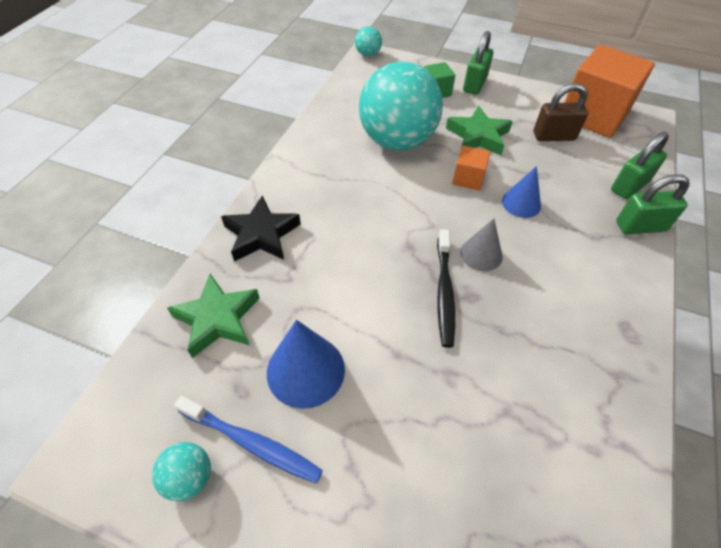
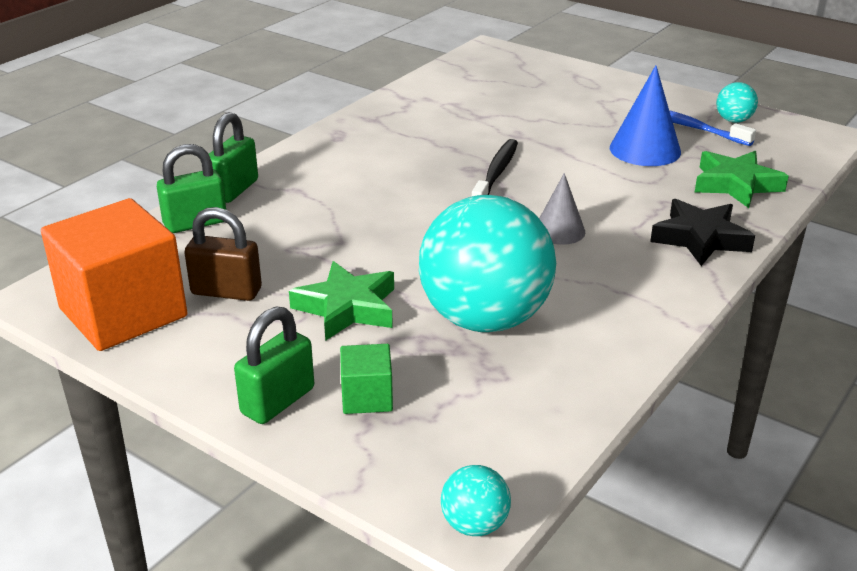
camera: 165 degrees left, 20 degrees down
(468, 178) = (404, 258): orange cube -> none
(481, 254) = (438, 192): grey cone -> grey cone (559, 231)
(521, 203) = (354, 225): blue cone -> none
(640, 226) = (234, 190): green padlock -> green padlock turned 75 degrees counterclockwise

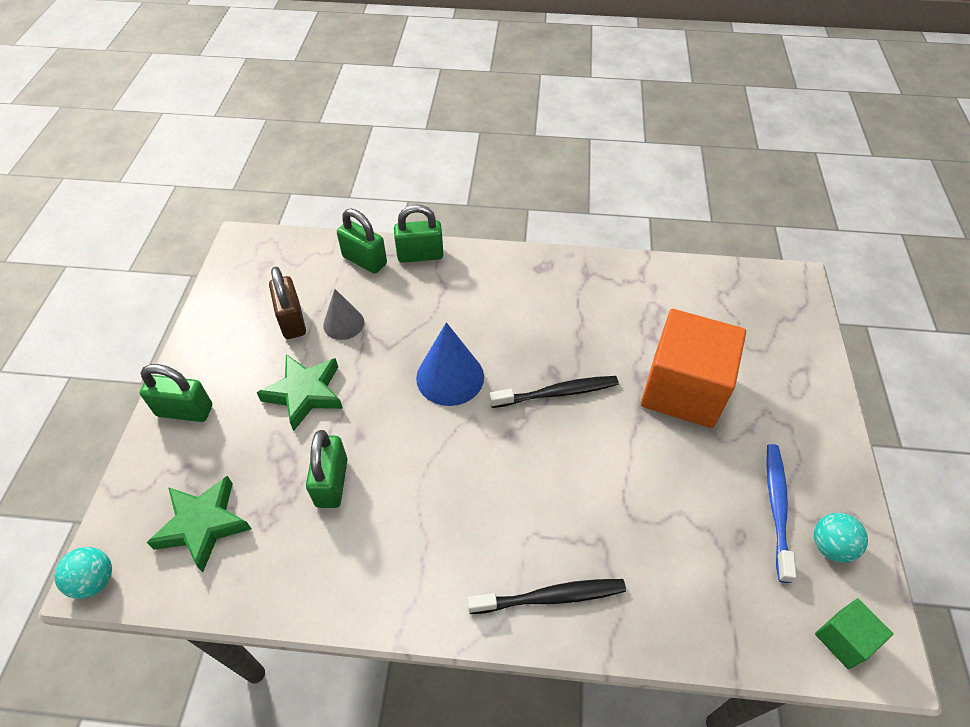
camera: 60 degrees right, 20 degrees up
(123, 312) = (244, 286): orange cube -> orange cube (683, 389)
(367, 397) = (207, 456): green cube -> green cube (844, 639)
(485, 319) = (332, 482): turquoise ball -> green padlock
(559, 231) = (492, 478): grey cone -> grey cone (343, 323)
(645, 149) = (692, 487): blue cone -> blue cone (450, 377)
(700, 238) = (550, 597): black star -> black toothbrush
(736, 185) = (682, 595): green star -> green star (203, 525)

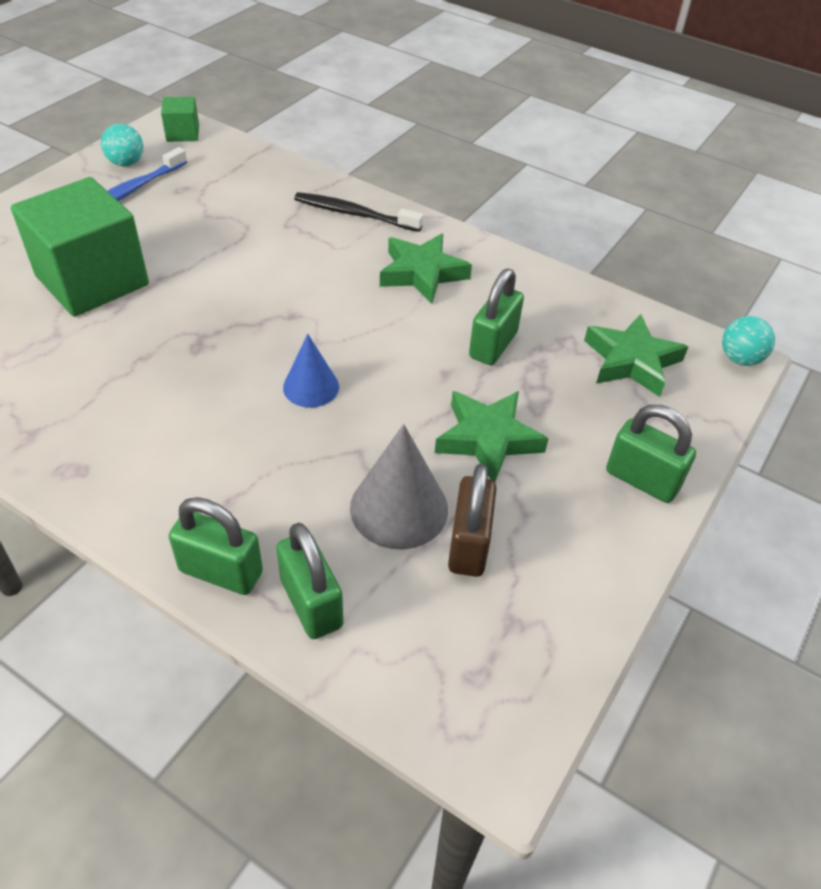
camera: 155 degrees left, 5 degrees down
(343, 323) = (399, 508): grey cone -> grey cone, size x1.57
(433, 541) = (422, 273): none -> green star
(450, 377) = (311, 387): blue cone -> blue cone, size x0.64
(557, 393) = (214, 326): black toothbrush -> none
(683, 389) = (92, 280): orange cube -> green cube

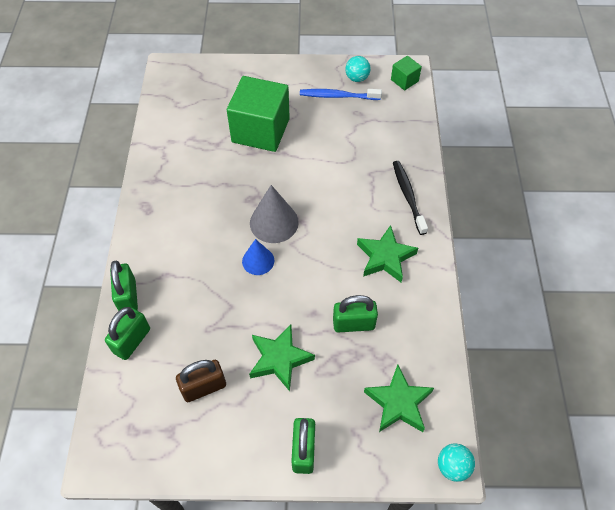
camera: 60 degrees right, 10 degrees up
(399, 508) = (206, 344): grey cone -> grey cone (274, 222)

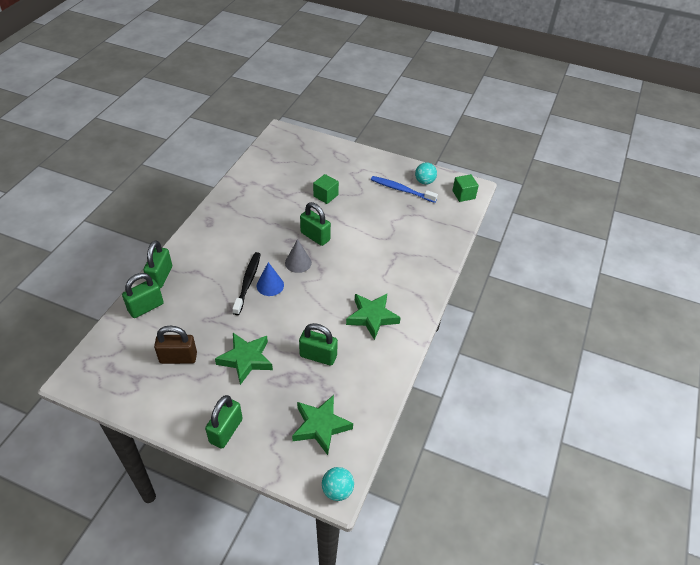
camera: 20 degrees right, 10 degrees down
(260, 130) = (325, 195): green cube -> green cube, size x0.46
(274, 222) = (298, 263): grey cone -> grey cone, size x0.64
(275, 184) = (315, 236): none -> green padlock
(408, 196) = (417, 279): black toothbrush -> black toothbrush (248, 282)

